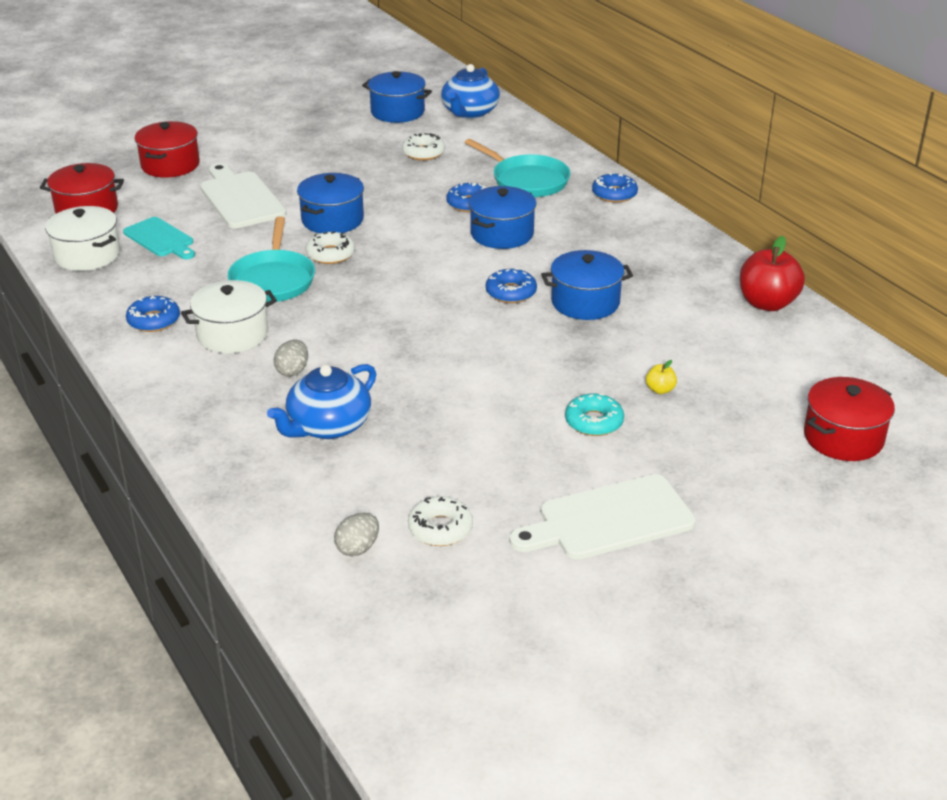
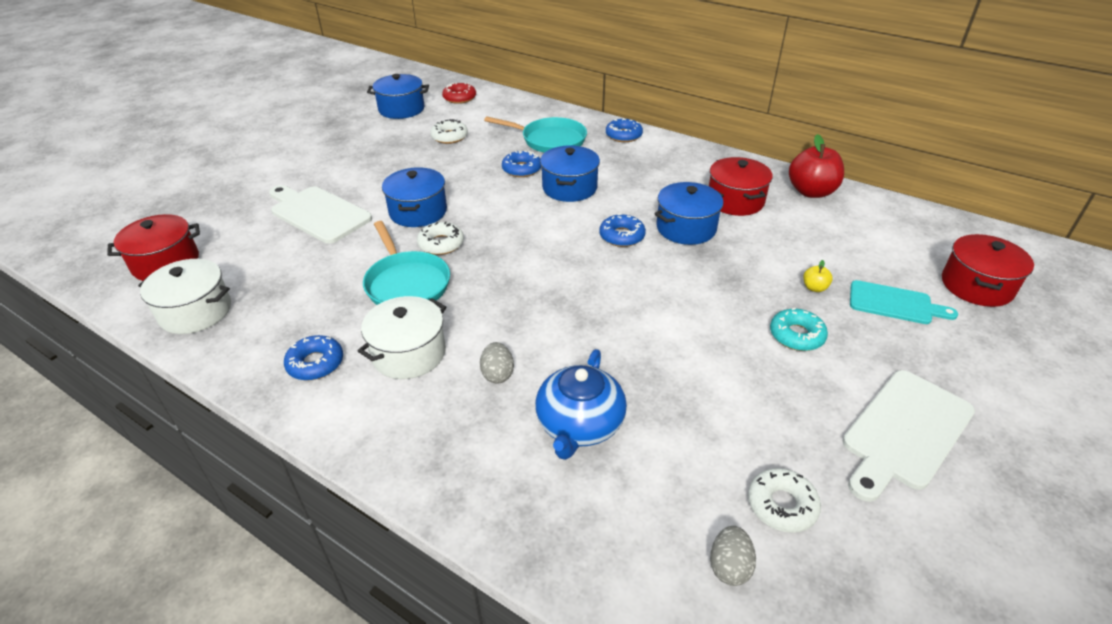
camera: 25 degrees left, 5 degrees up
(160, 239) = (265, 273): turquoise cutting board -> turquoise cutting board (894, 303)
(170, 165) = (227, 198): red pot -> red pot (735, 201)
(469, 112) = (459, 98): blue teapot -> red donut

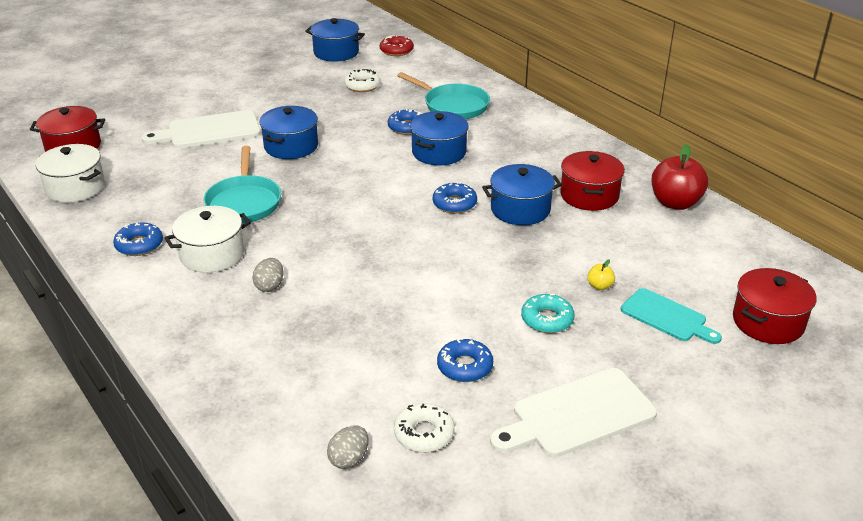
camera: 20 degrees right, 5 degrees down
(318, 213) = (209, 131): white cutting board -> white cutting board turned 75 degrees counterclockwise
(441, 244) = (292, 177): white donut -> none
(579, 424) = (307, 337): blue teapot -> none
(623, 135) = (528, 114): blue donut -> blue donut (465, 366)

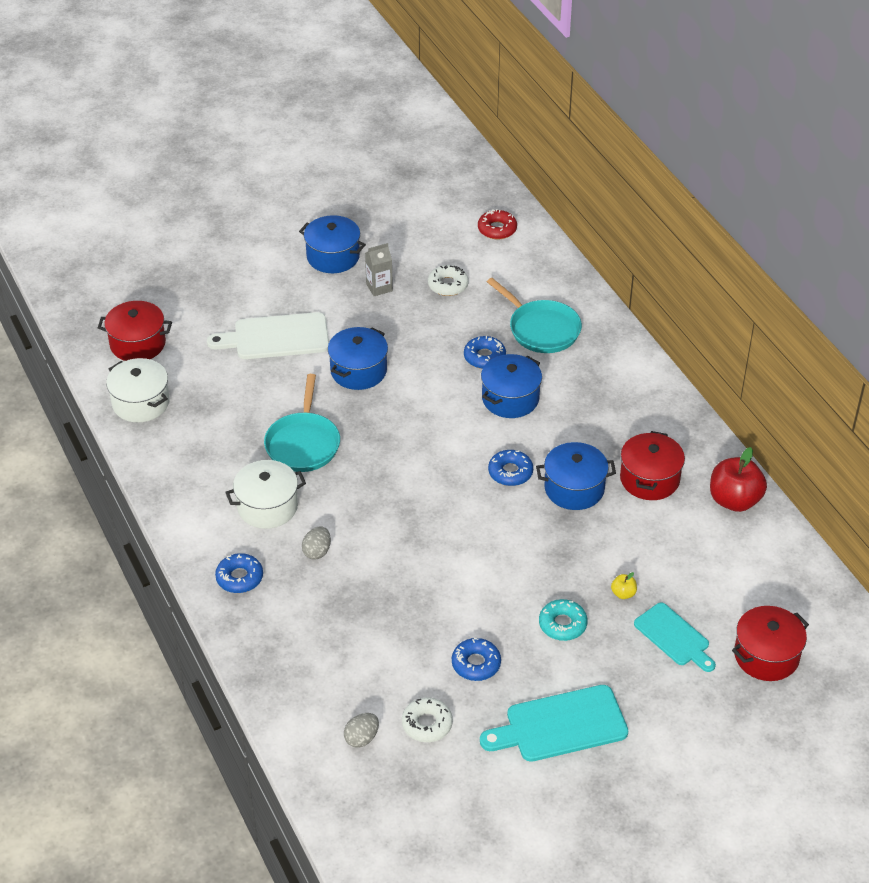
camera: 10 degrees right, 10 degrees up
(139, 245) = (200, 486): blue donut -> blue donut (239, 578)
(301, 92) = (379, 287): none -> grey carton
(336, 52) = (427, 225): blue pot -> blue pot (333, 257)
(577, 414) = (560, 725): white cutting board -> turquoise cutting board

